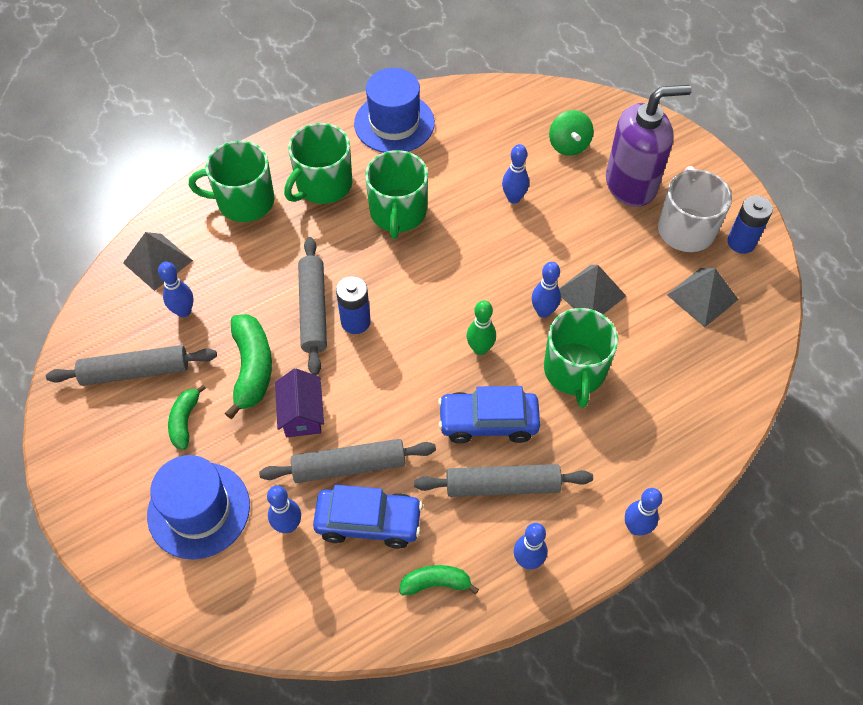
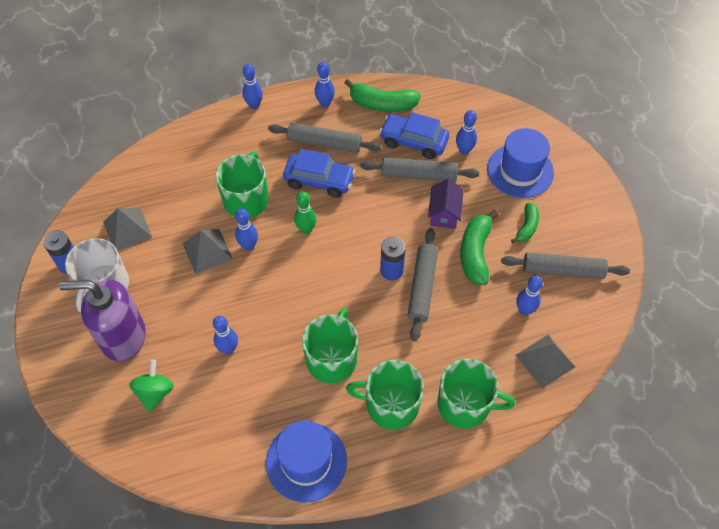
camera: 165 degrees left, 0 degrees up
(323, 185) = (391, 405): green mug -> green mug turned 135 degrees counterclockwise
(436, 583) = (382, 104): green banana -> green banana, size x1.66

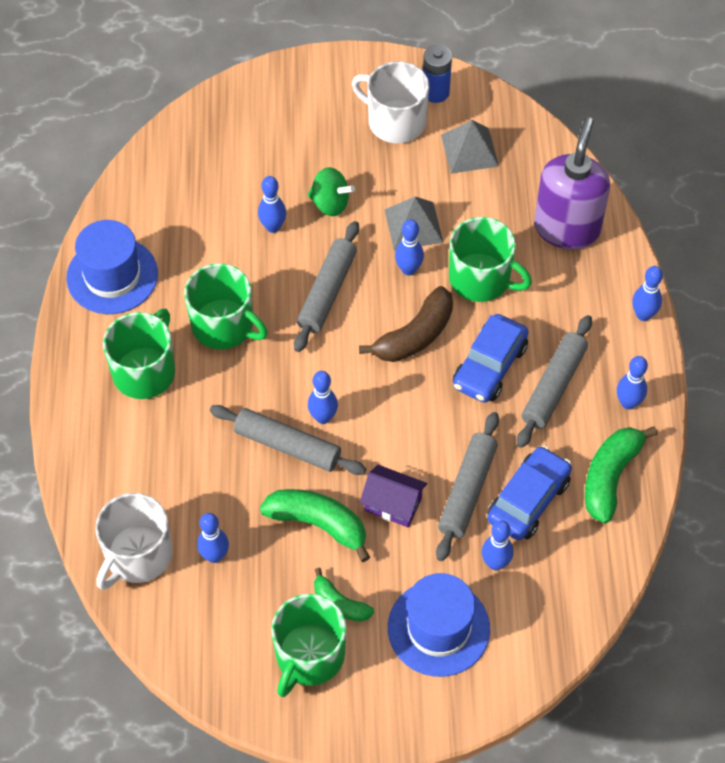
camera: 105 degrees right, 0 degrees up
(123, 337) = (321, 132): purple soap dispenser -> purple soap dispenser (567, 228)
(155, 392) = (243, 153): green spinning top -> green spinning top (330, 203)
(306, 229) = (414, 335): green bowling pin -> brown banana
(391, 270) = (323, 417): blue battery -> blue bowling pin
(465, 404) = (116, 448): green mug -> green mug (309, 656)
(545, 361) = (137, 555): grey pyramid -> white mug
(563, 270) = (257, 625): grey rolling pin -> grey rolling pin (327, 292)

